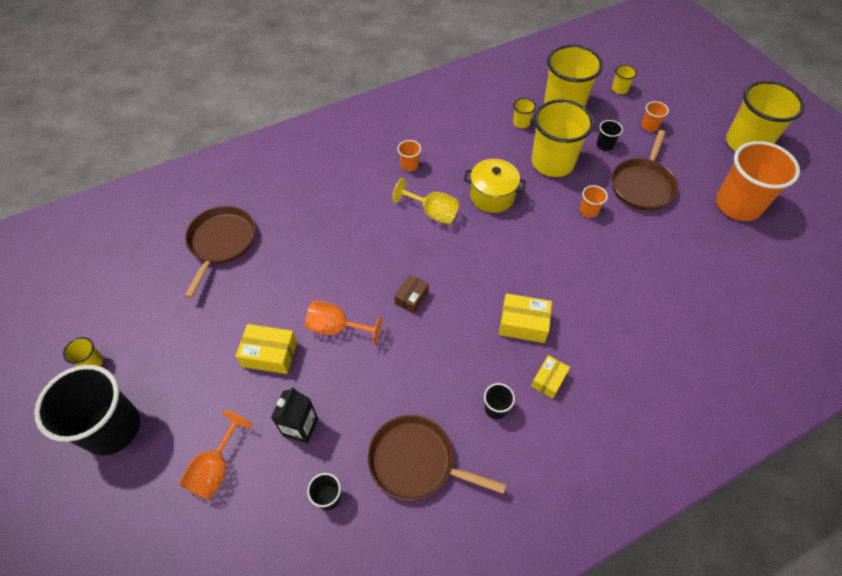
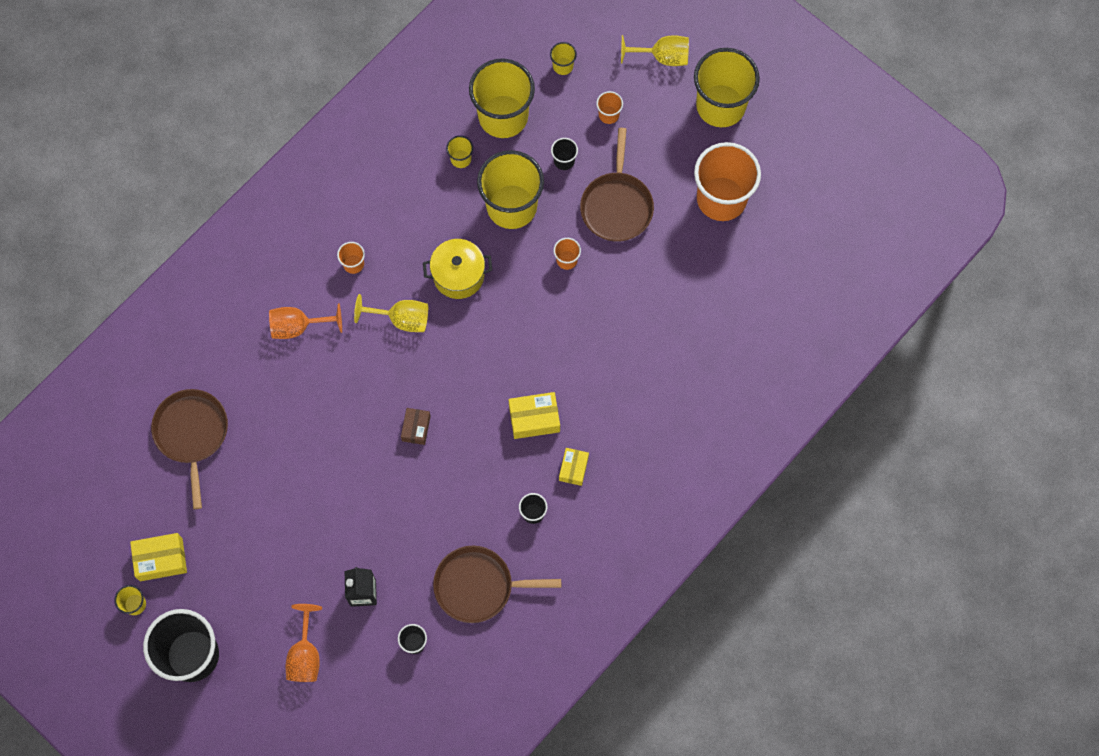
camera: 20 degrees left, 15 degrees up
(270, 354) = (302, 536): yellow box -> yellow box (161, 559)
(336, 328) = (355, 486): orange goblet -> orange goblet (298, 326)
(702, 103) = (662, 57): none -> yellow goblet

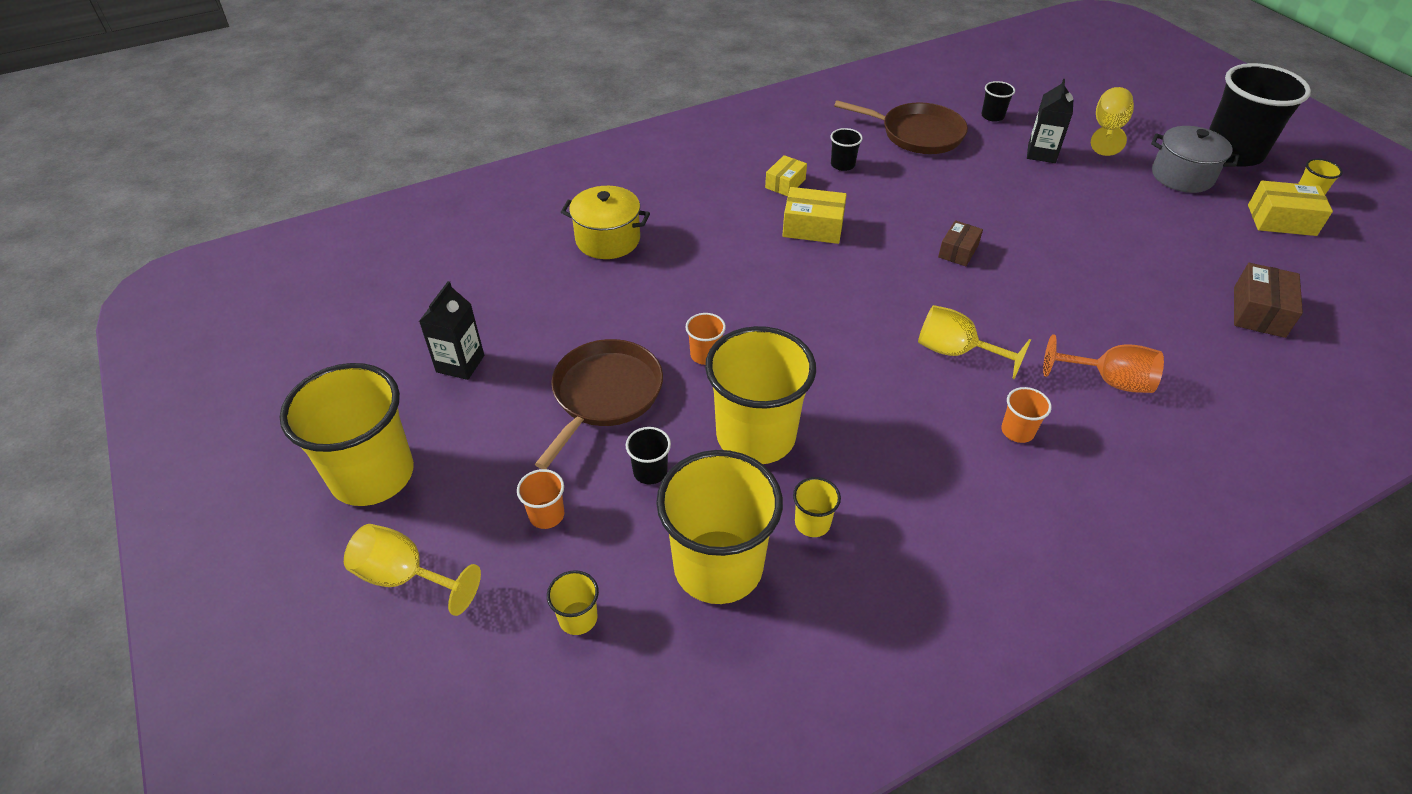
camera: 160 degrees left, 25 degrees down
(192, 433) = (1258, 312): brown pan -> brown box
(239, 598) = (1182, 176): none -> grey pot
(305, 655) = (1107, 130): orange goblet -> yellow goblet
(458, 275) = (862, 377): yellow pot -> yellow pot (608, 240)
(721, 198) = (460, 364): orange cup -> black carton

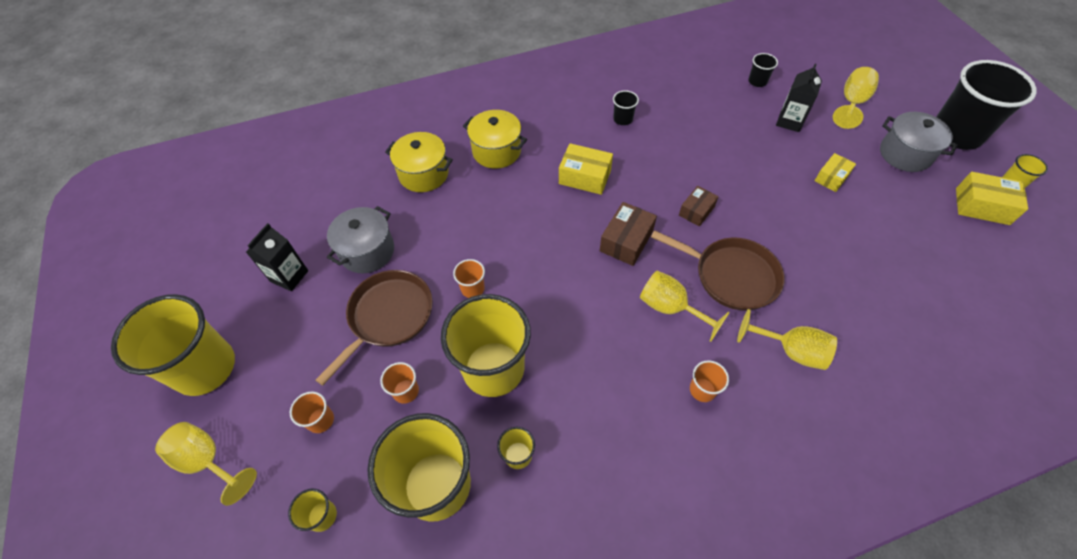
camera: 10 degrees right, 10 degrees up
(557, 328) = (367, 251): none -> grey pot
(650, 472) = (406, 391): black cup -> orange cup
(695, 209) = (496, 151): none -> yellow pot
(785, 183) = (573, 133): yellow box -> yellow box (831, 178)
(917, 134) = (691, 94): brown pan -> brown pan (731, 276)
(1108, 381) = (790, 350): orange goblet -> yellow goblet
(1258, 312) = (938, 296): brown box -> brown box (626, 241)

